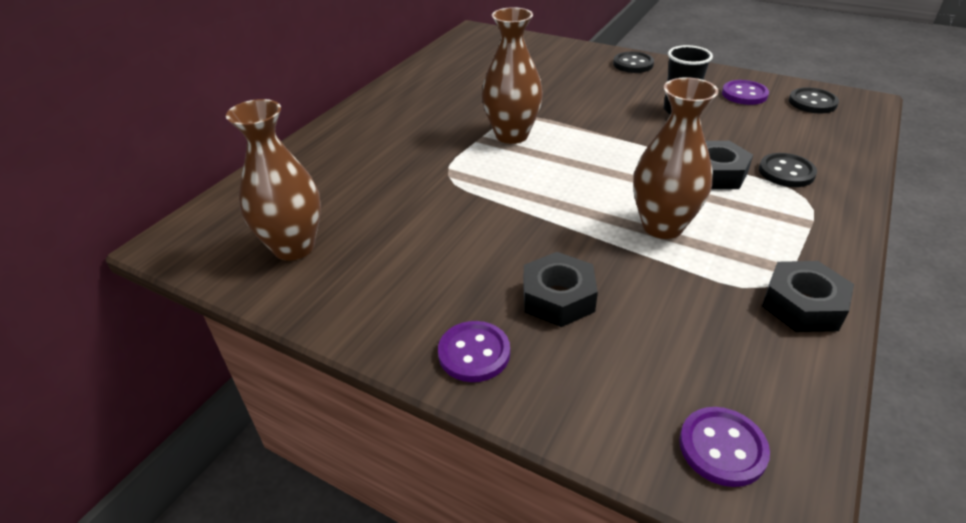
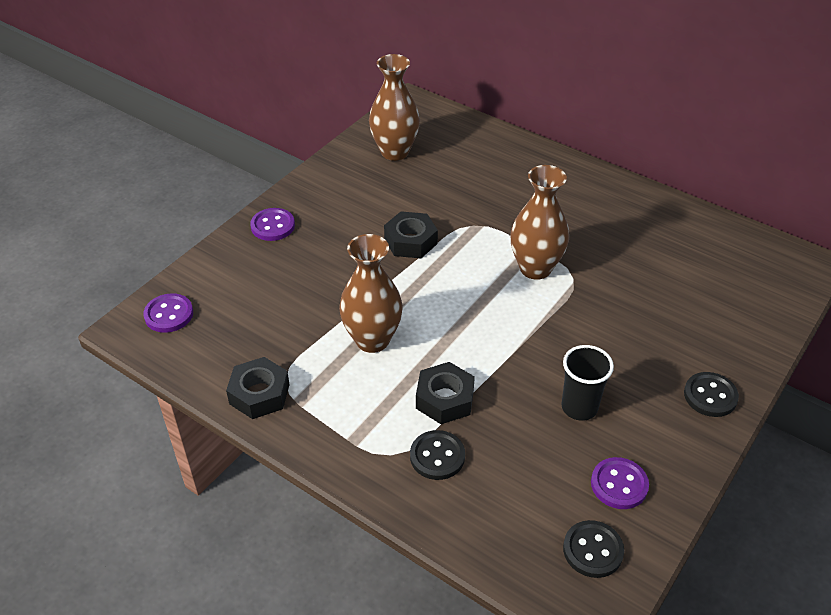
camera: 95 degrees right, 5 degrees up
(558, 298) = (308, 267): black nut -> black nut (410, 241)

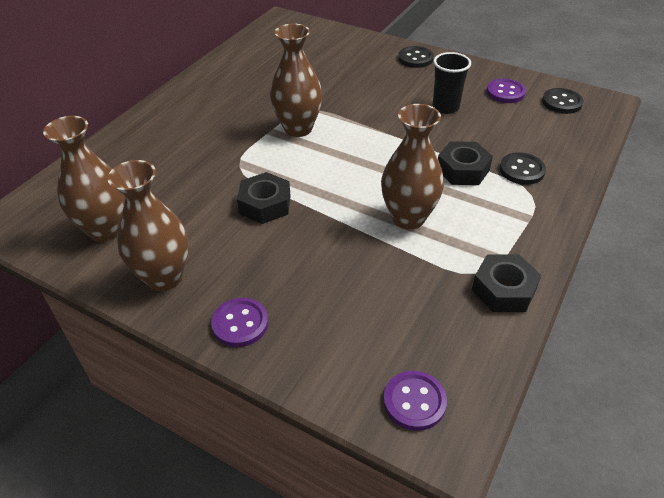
camera: 95 degrees left, 0 degrees up
(332, 186) = (164, 277): none -> brown vase

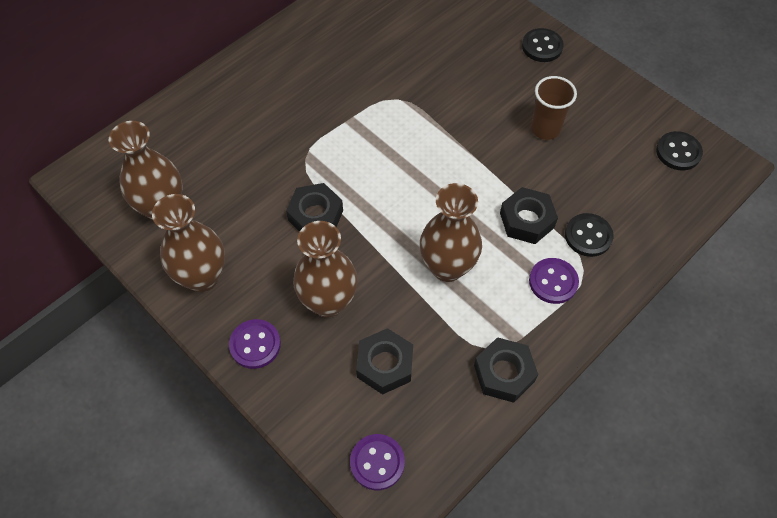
camera: 15 degrees right, 15 degrees up
(298, 128) = (378, 123): brown vase -> brown vase (328, 302)
(383, 310) = (385, 365): none -> black nut
(445, 107) = (545, 129): black cup -> brown cup
(505, 92) = (621, 122): purple button -> purple button (553, 282)

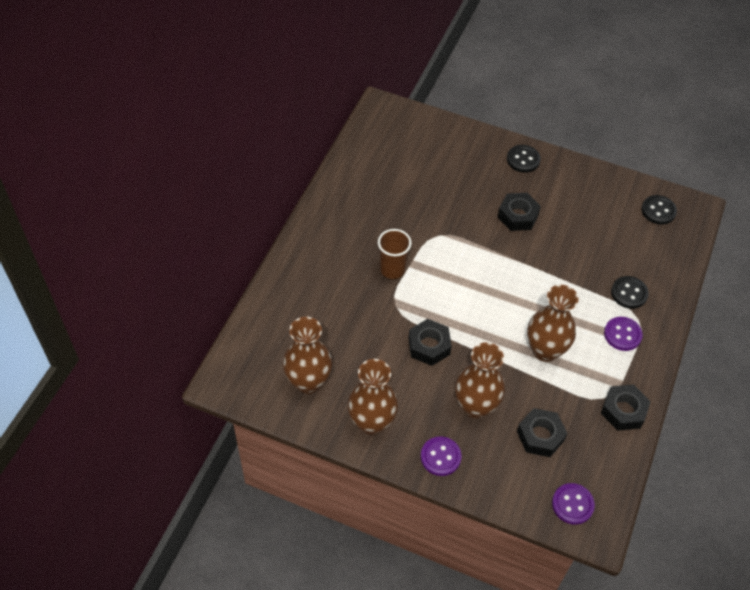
camera: 25 degrees left, 5 degrees down
(527, 220) = (581, 296): black nut -> black nut (518, 216)
(545, 129) = (559, 223): brown cup -> brown cup (392, 270)

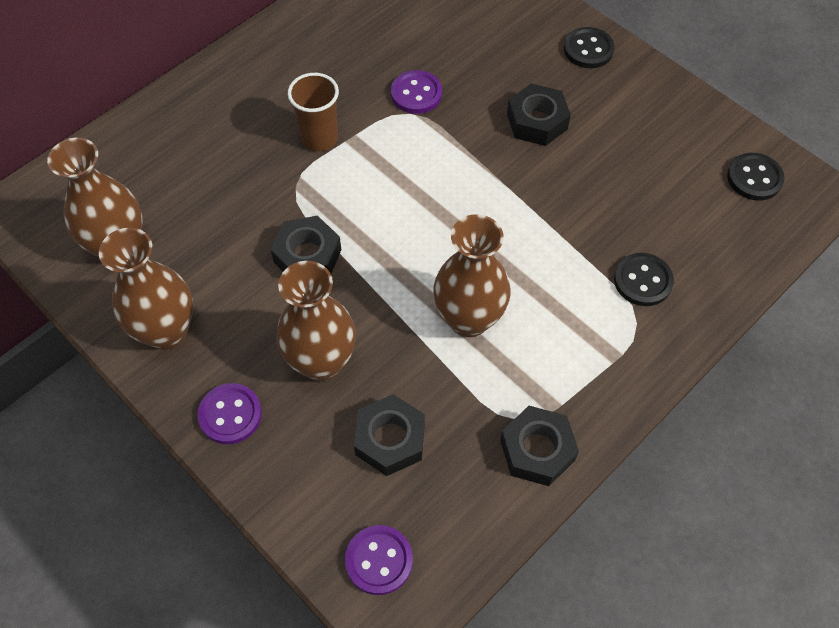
camera: 25 degrees right, 5 degrees up
(622, 334) = (599, 337): purple button -> purple button (416, 94)

